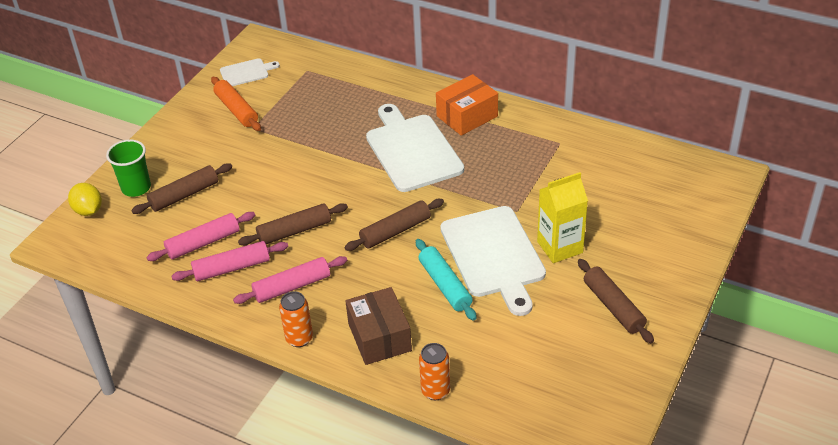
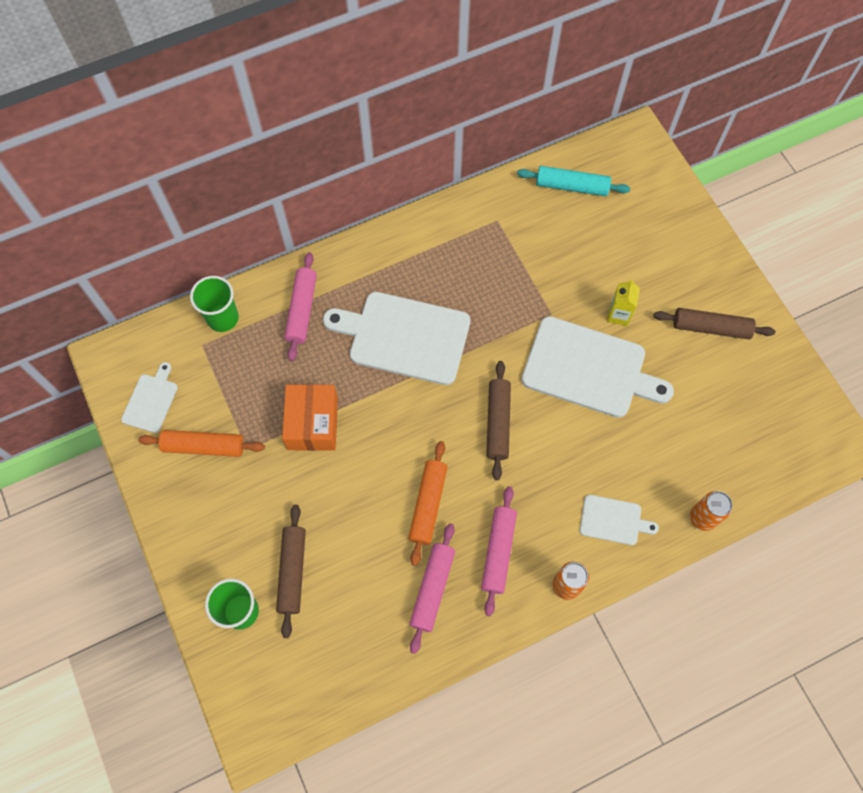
camera: 55 degrees left, 25 degrees up
(88, 210) = (236, 677): yellow lemon -> none
(203, 243) = (377, 594): pink rolling pin -> pink rolling pin (302, 310)
(294, 231) = (428, 504): brown rolling pin -> orange rolling pin
(335, 68) = (223, 318): none -> green cup
(379, 337) = (613, 520): brown box -> white cutting board
(445, 285) = (593, 430): turquoise rolling pin -> turquoise rolling pin (572, 186)
(467, 116) = (398, 262): orange box -> orange box (313, 423)
(560, 247) = (618, 315): yellow carton -> yellow carton, size x0.61

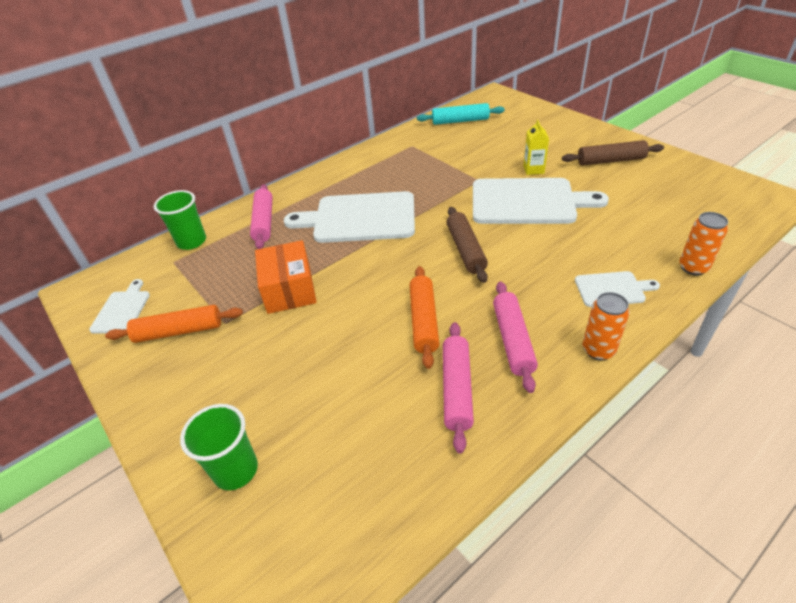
camera: 10 degrees left, 25 degrees down
(292, 571) = (292, 414): brown rolling pin -> none

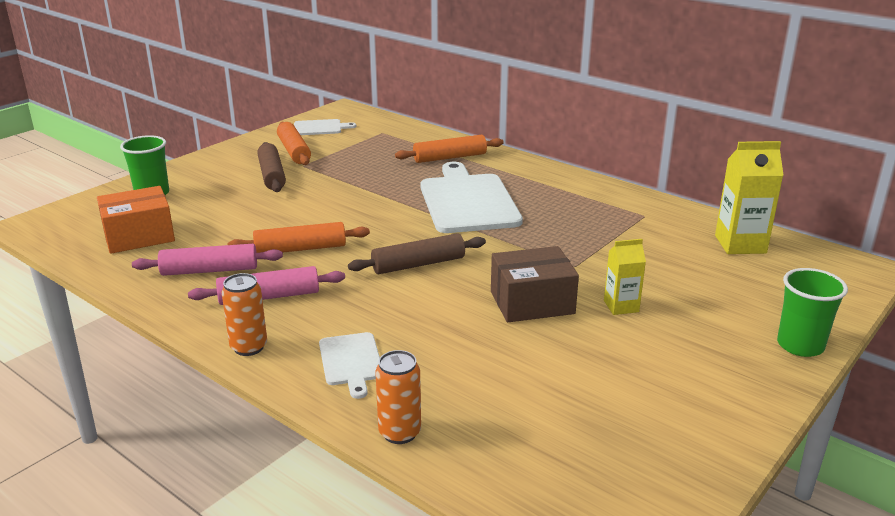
camera: 75 degrees right, 15 degrees down
(191, 241) = (412, 134): green cup -> green cup (800, 345)
(264, 222) = (450, 157): pink rolling pin -> orange rolling pin
(289, 289) = (346, 183): orange box -> orange box (139, 236)
(460, 121) = (740, 244): turquoise rolling pin -> yellow carton
(527, 202) = (532, 302): white cutting board -> brown box
(610, 161) = (682, 377): brown rolling pin -> brown rolling pin (272, 175)

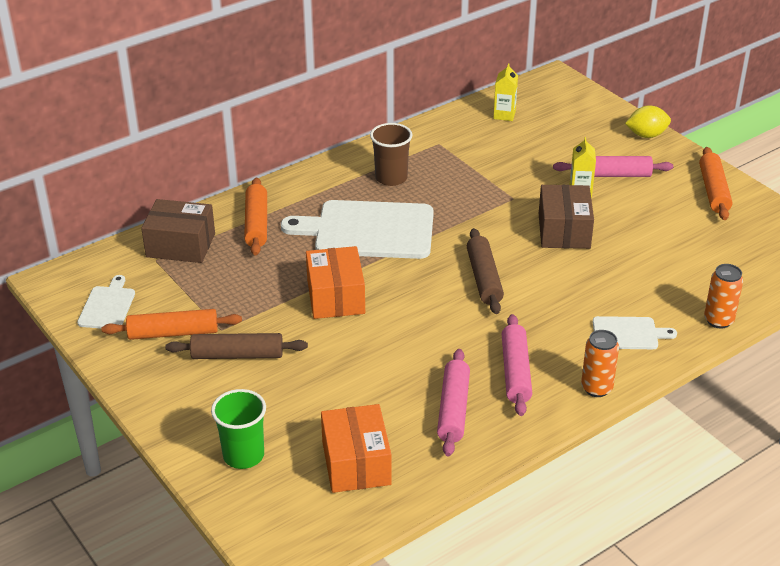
camera: 75 degrees left, 10 degrees up
(300, 249) = (429, 346): orange rolling pin -> orange rolling pin (713, 191)
(360, 200) = (335, 297): none -> orange box
(405, 137) = (181, 245): none -> brown box
(561, 200) = (391, 178): none -> brown cup
(677, 325) = (612, 175): none -> pink rolling pin
(740, 244) = (504, 115): yellow carton -> yellow carton, size x0.61
(800, 345) = (646, 135): green cup -> yellow lemon

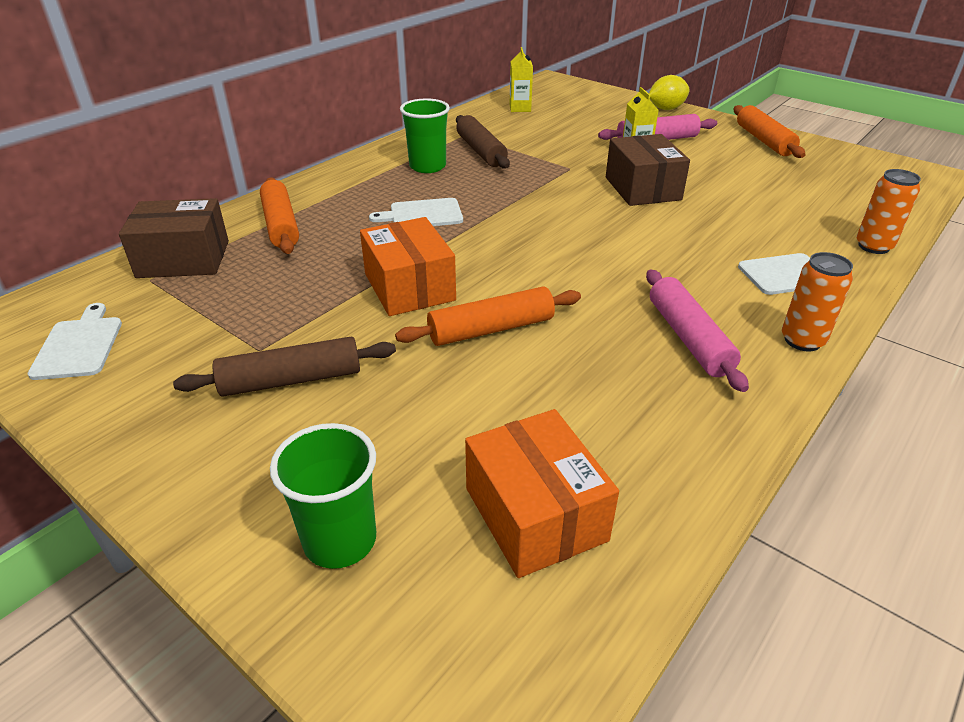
camera: 15 degrees left, 0 degrees up
(173, 333) = (186, 365): orange rolling pin -> orange rolling pin (491, 329)
(368, 230) = (422, 214): white cutting board -> white cutting board, size x0.49
(391, 178) = (427, 166): brown cup -> green cup
(453, 409) = (637, 401): pink rolling pin -> none
(484, 278) = (584, 242): brown rolling pin -> brown rolling pin (481, 151)

